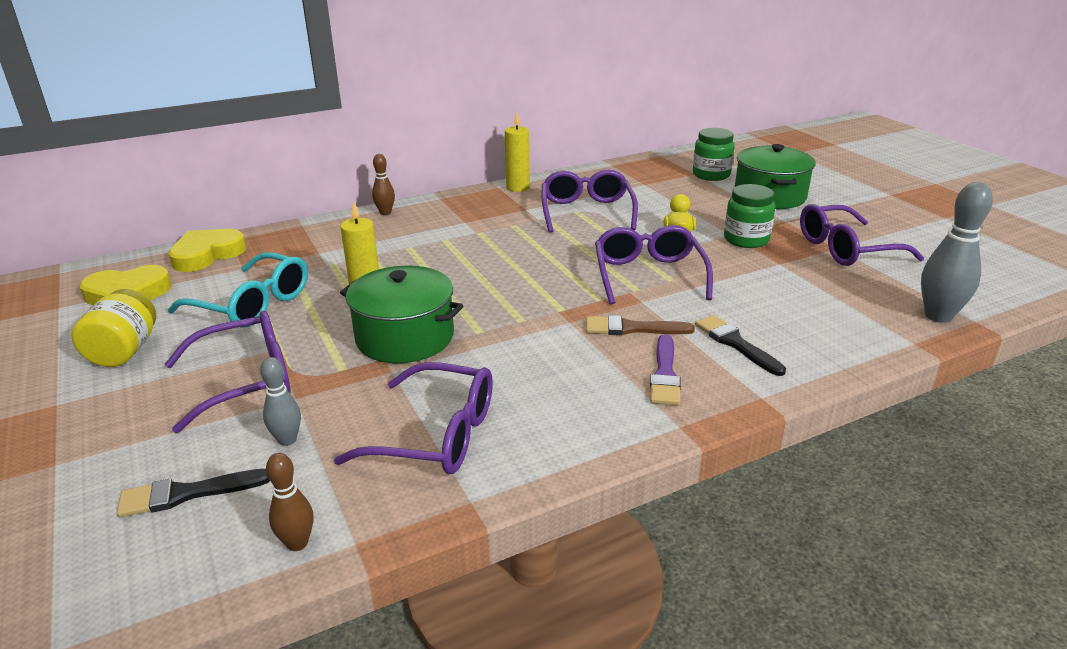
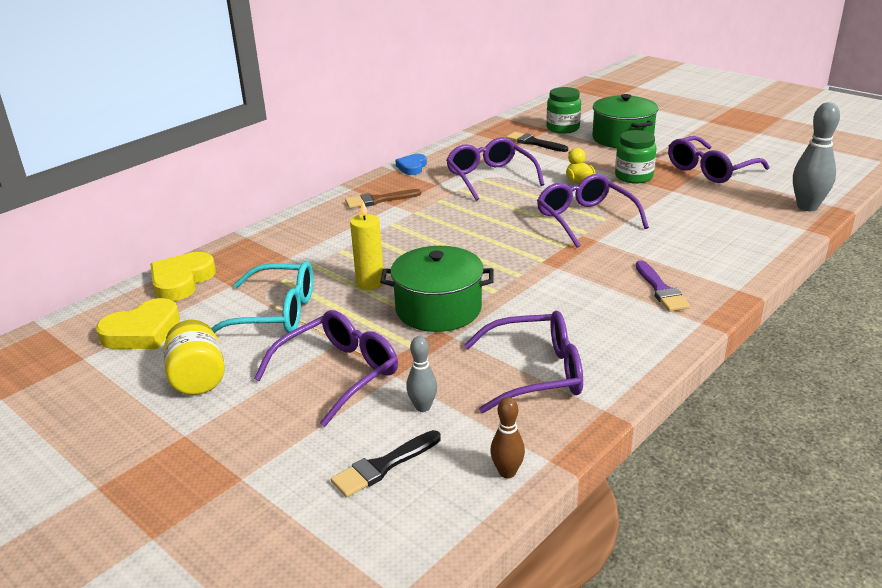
camera: 20 degrees left, 0 degrees up
(385, 212) = (314, 211): brown bowling pin -> none
(518, 187) = (412, 167): yellow candle -> blue heart
(632, 328) = (609, 262): brown brush -> brown brush (379, 200)
(735, 343) = (691, 256): black brush -> black brush (534, 143)

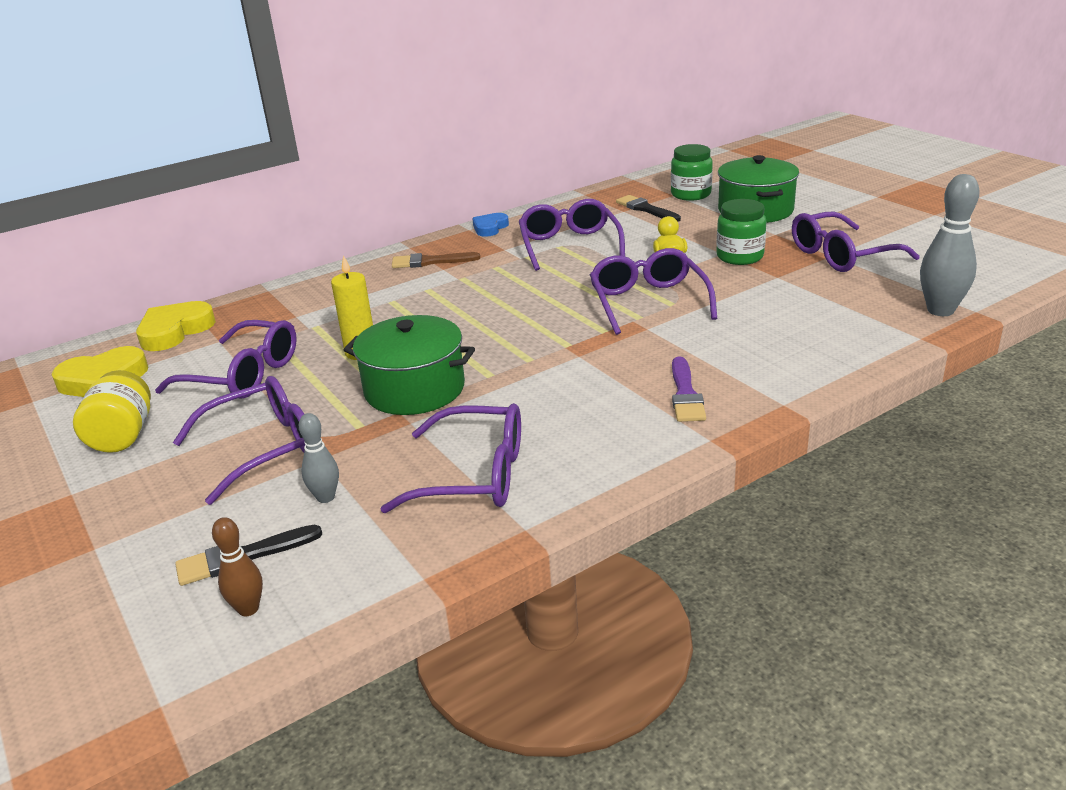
camera: 15 degrees right, 0 degrees up
(276, 313) = (244, 375): turquoise glasses -> purple glasses
(507, 472) = (367, 585): brown bowling pin -> brown bowling pin (248, 609)

